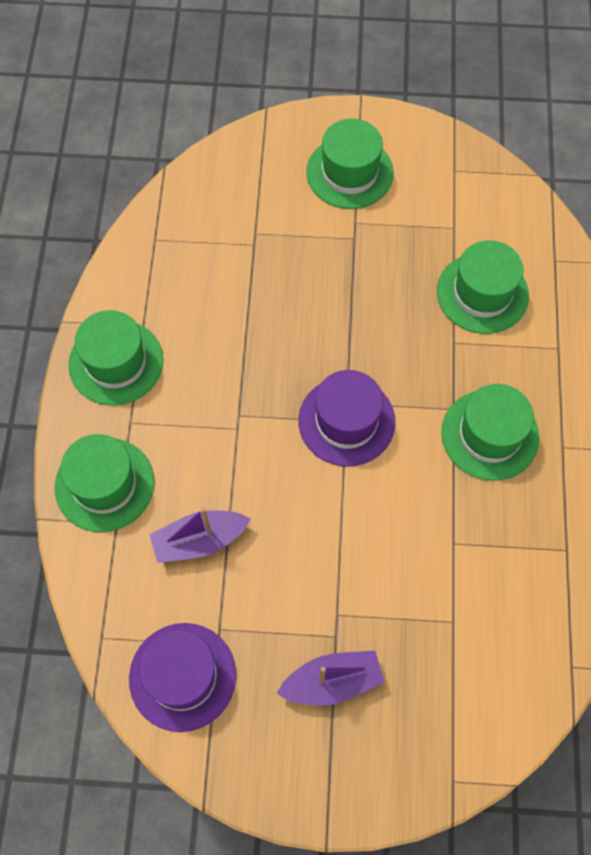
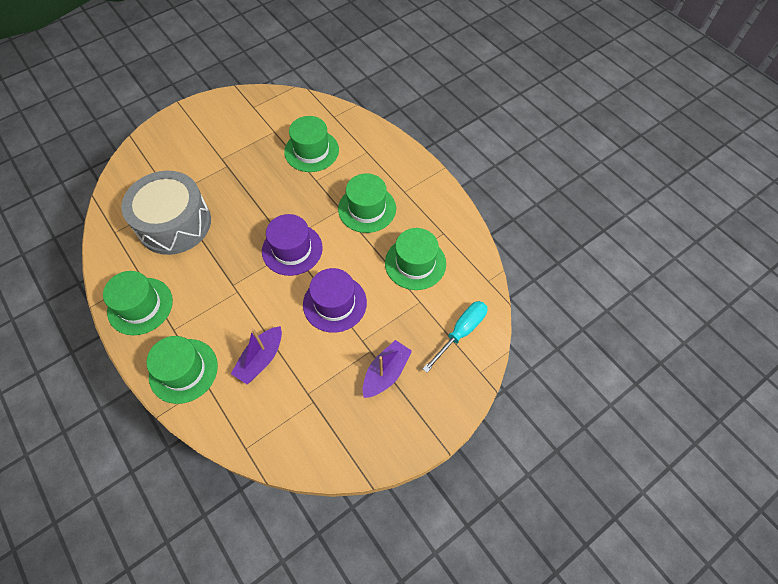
camera: 40 degrees left, 5 degrees down
(182, 676) = (307, 432): purple hat -> purple hat (334, 303)
(231, 278) = (174, 223): none -> grey drum
(349, 172) = (199, 138): green hat -> green hat (415, 263)
(473, 707) = (461, 332): none -> turquoise screwdriver

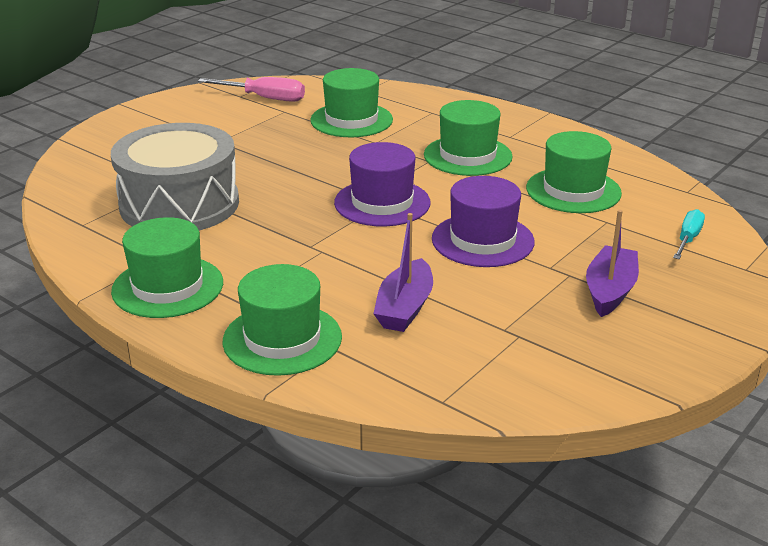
camera: 15 degrees left, 30 degrees down
(267, 113) = (264, 98): none -> pink screwdriver
(461, 332) = (688, 239): turquoise screwdriver -> turquoise screwdriver, size x0.65

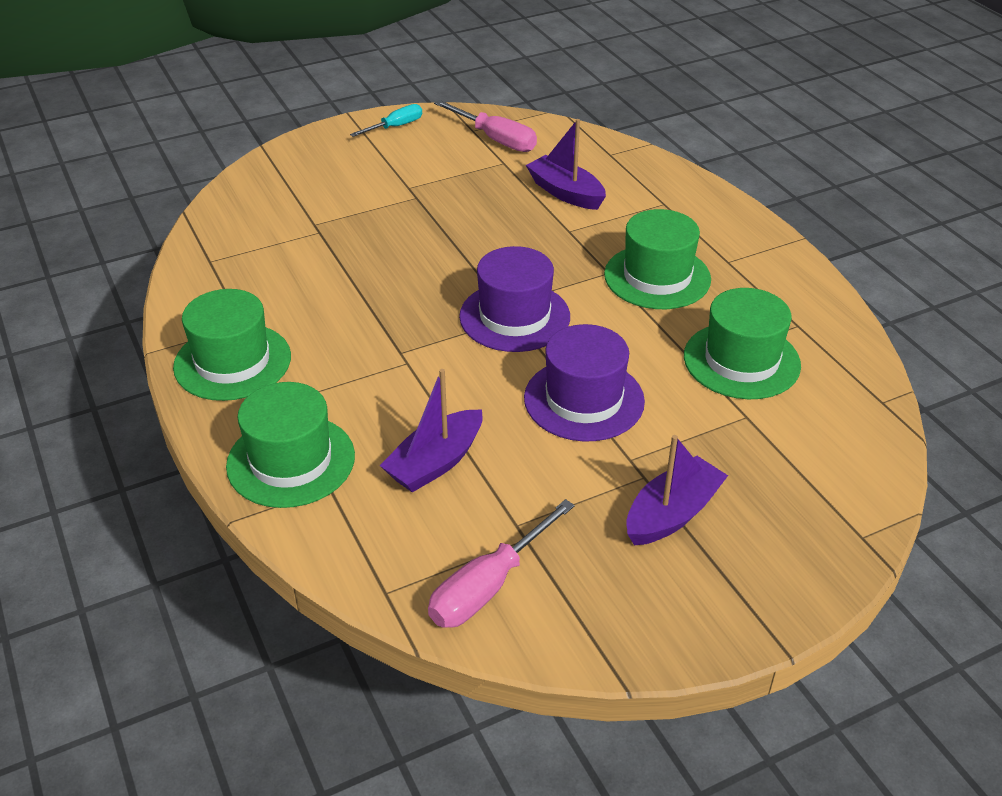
camera: 25 degrees right, 10 degrees up
(179, 204) = (313, 261): grey drum -> none
(351, 120) = (566, 193): green hat -> purple boat
(519, 373) = (488, 586): none -> pink screwdriver
(688, 239) = (825, 471): turquoise screwdriver -> turquoise screwdriver (395, 127)

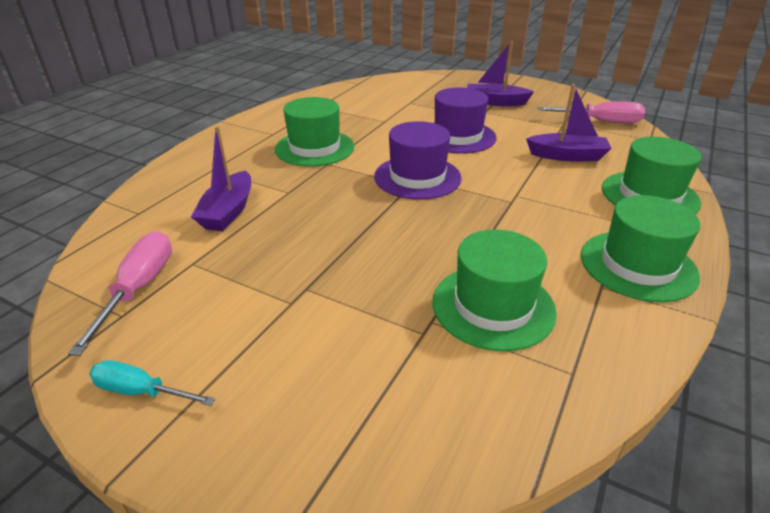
camera: 125 degrees left, 5 degrees down
(741, 361) = (368, 111): green hat -> green hat (493, 306)

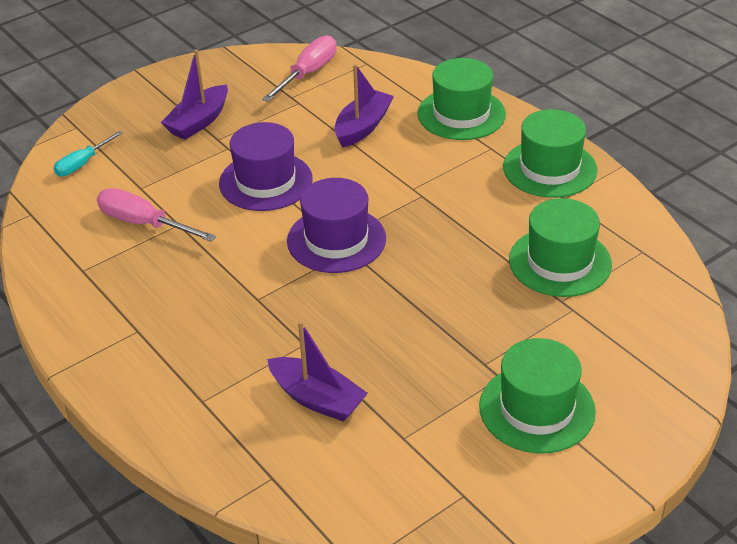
camera: 65 degrees left, 5 degrees up
(139, 288) = (426, 481): pink screwdriver -> pink screwdriver (144, 223)
(141, 391) = (568, 483): turquoise screwdriver -> turquoise screwdriver (82, 164)
(314, 148) = (209, 301): green hat -> green hat (537, 408)

